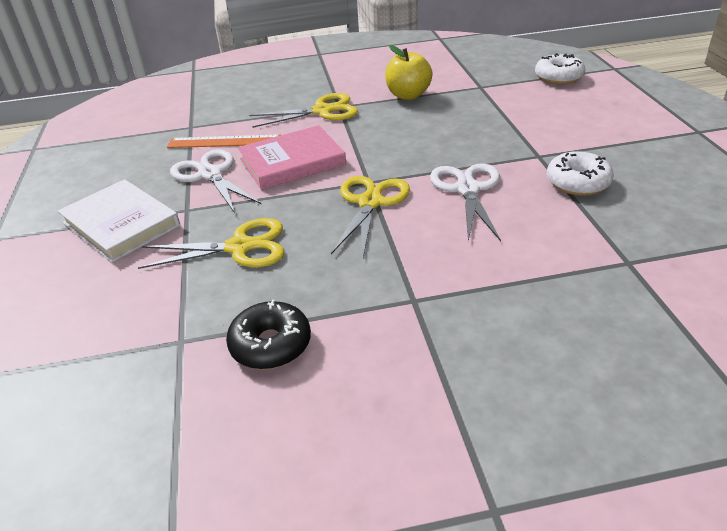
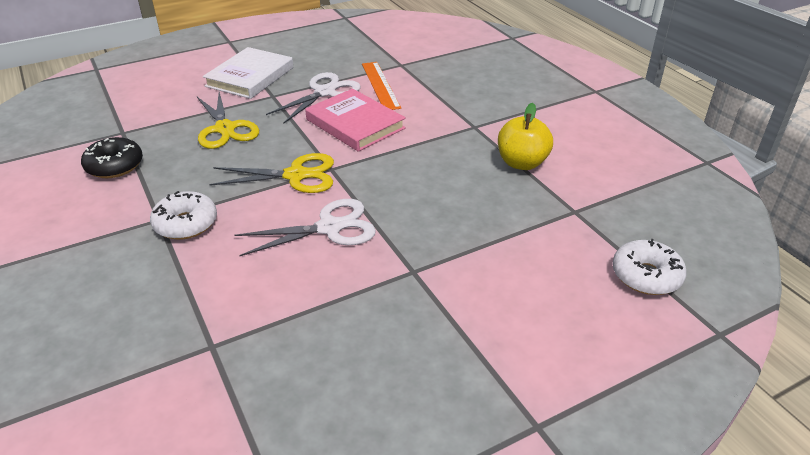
camera: 70 degrees right, 0 degrees up
(322, 111) = (459, 119): yellow scissors -> none
(577, 182) = (360, 304): white donut -> white donut (186, 224)

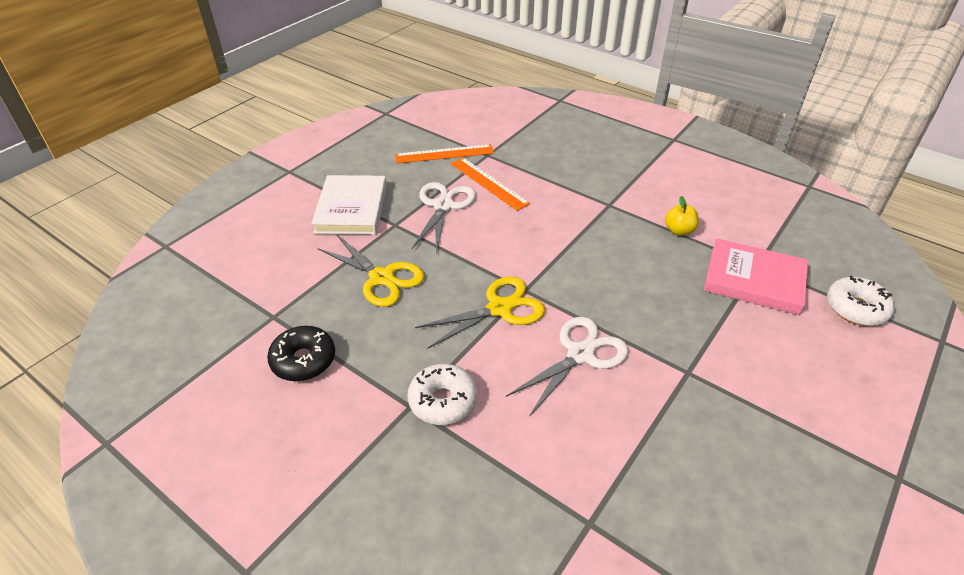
camera: 25 degrees left, 5 degrees up
(355, 124) = (503, 233): pink book -> pink book (754, 280)
(364, 56) = (444, 154): none -> orange ruler
(522, 163) = (679, 231): yellow apple -> yellow apple, size x0.63

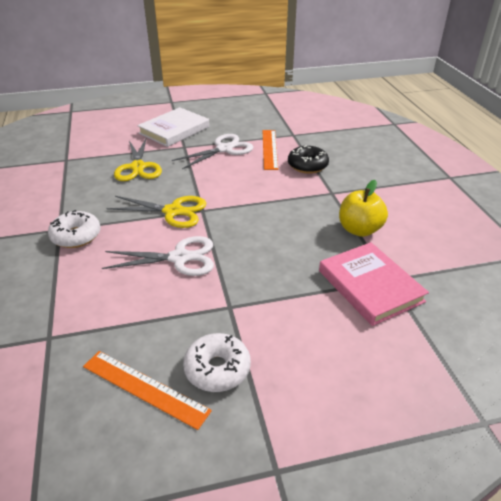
camera: 40 degrees right, 5 degrees down
(303, 360) = (48, 184): black donut -> black donut (307, 165)
(444, 154) = (267, 124): orange ruler -> orange ruler (145, 388)
(679, 231) = (359, 230): yellow apple -> yellow apple, size x1.59
(856, 308) = (432, 351): white donut -> white donut (217, 369)

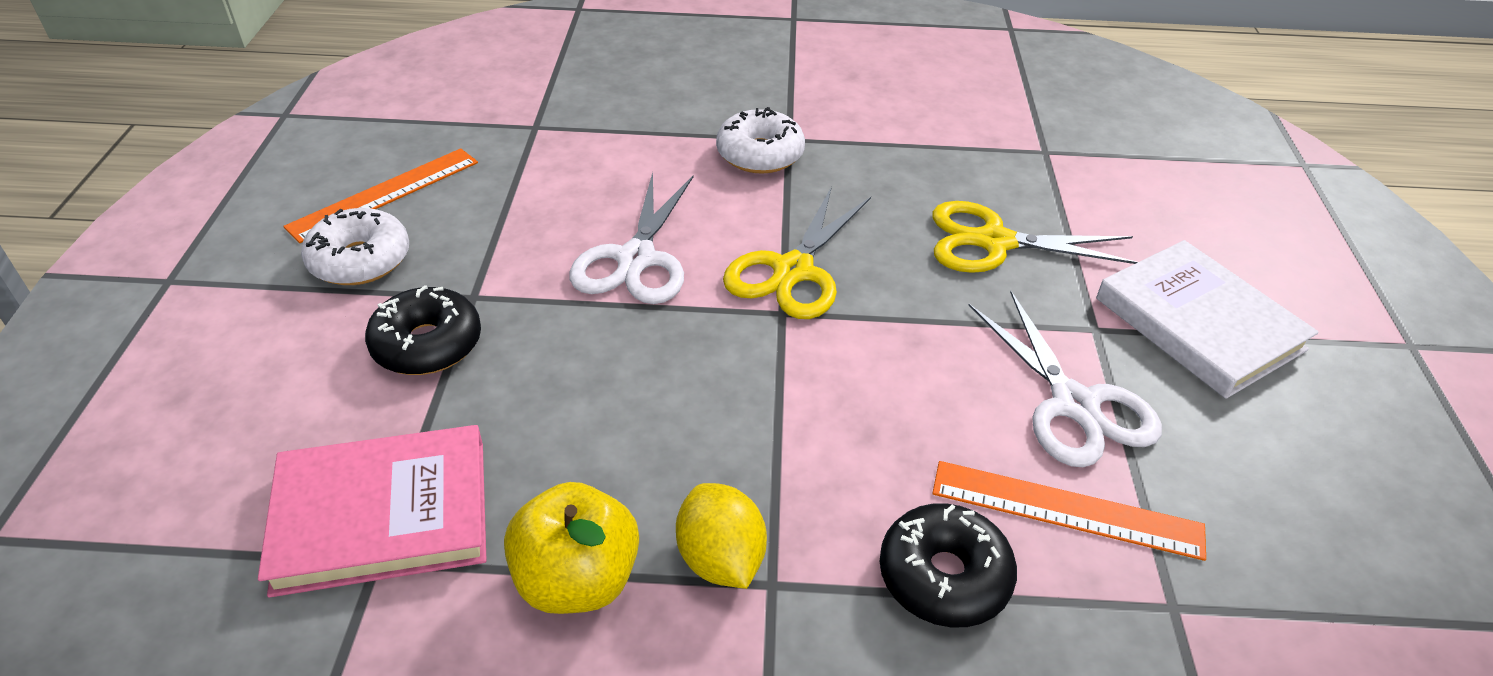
camera: 105 degrees right, 5 degrees up
(271, 310) = (427, 344): none -> black donut
(330, 203) = (720, 559): none -> yellow lemon

